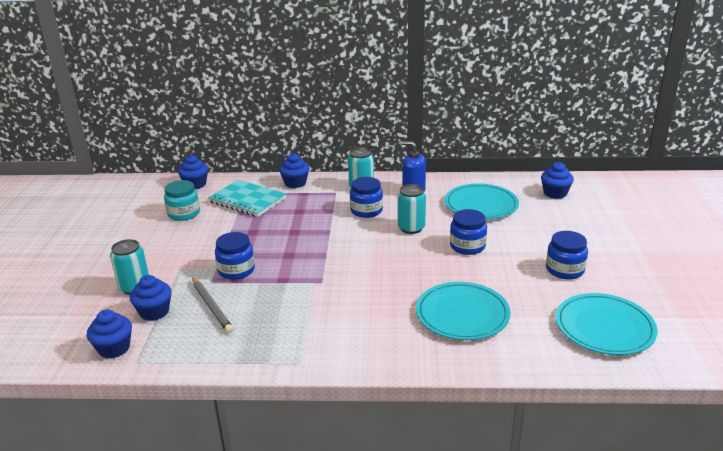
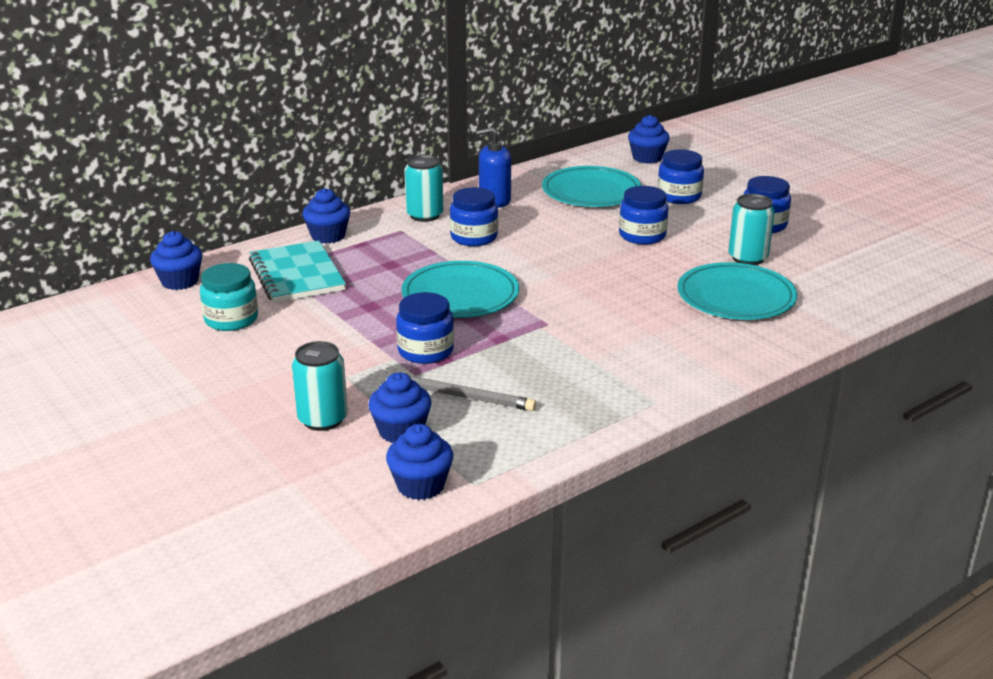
camera: 40 degrees left, 0 degrees up
(247, 200) = (297, 275): turquoise notebook -> turquoise notebook turned 75 degrees clockwise
(411, 228) = (555, 238): turquoise can -> turquoise can (748, 258)
(535, 227) = (679, 196): none -> blue jar
(604, 327) = (865, 260): turquoise plate -> turquoise plate (460, 295)

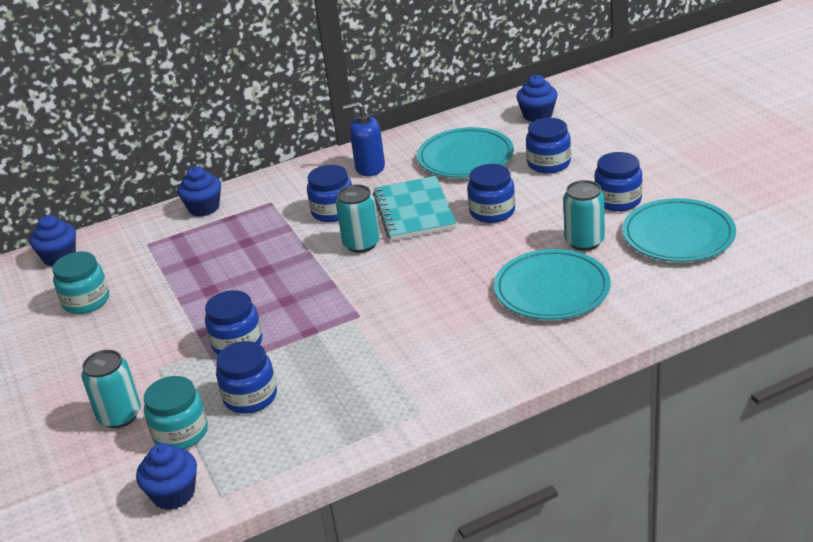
camera: 15 degrees right, 5 degrees up
(297, 275) = (160, 252): turquoise notebook -> turquoise notebook (414, 211)
(401, 431) = (180, 433): blue cupcake -> turquoise jar
(424, 215) = (299, 184): turquoise can -> turquoise can (361, 244)
(460, 295) = (294, 279): turquoise plate -> turquoise plate (678, 235)
(464, 396) = (250, 397): grey pencil -> blue jar

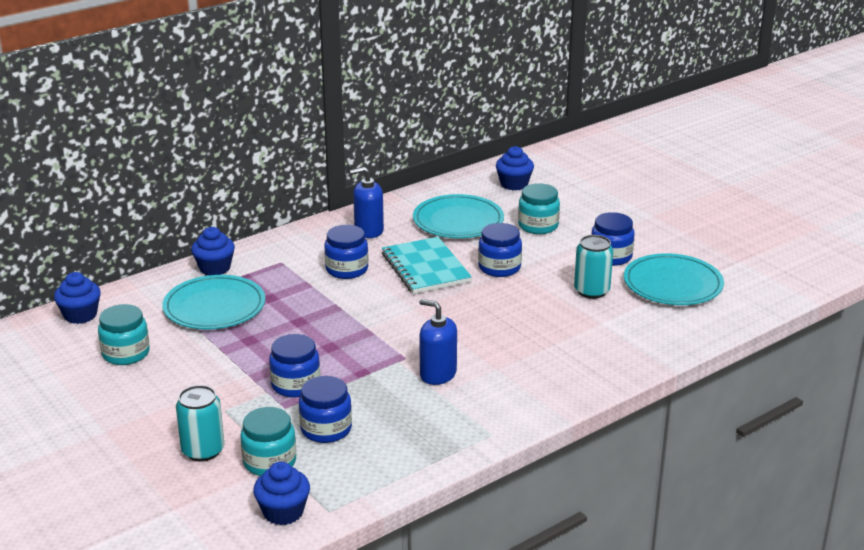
camera: 15 degrees left, 5 degrees down
(361, 244) = (385, 297): turquoise can -> none
(387, 336) = (438, 374): none -> blue soap dispenser
(548, 163) = (538, 226): blue jar -> turquoise jar
(552, 289) = (575, 331): turquoise plate -> turquoise plate (214, 307)

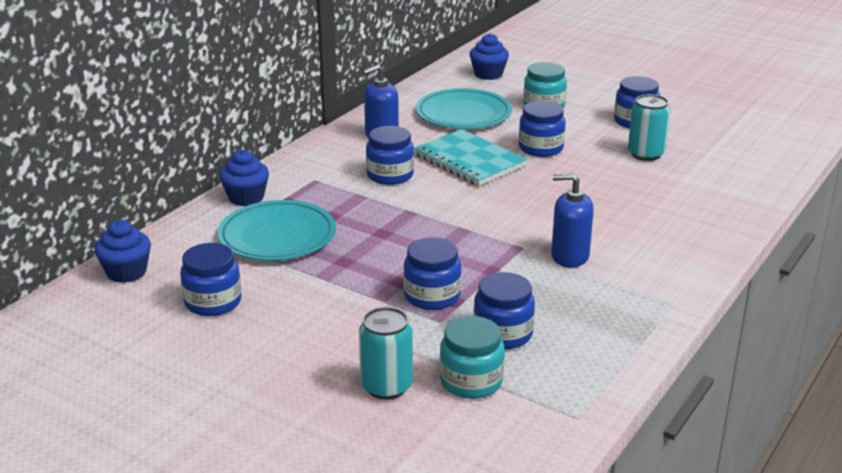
camera: 20 degrees left, 0 degrees up
(126, 353) = (213, 302): turquoise jar -> blue jar
(283, 512) = (531, 431): blue cupcake -> none
(672, 284) = (712, 136): turquoise plate -> none

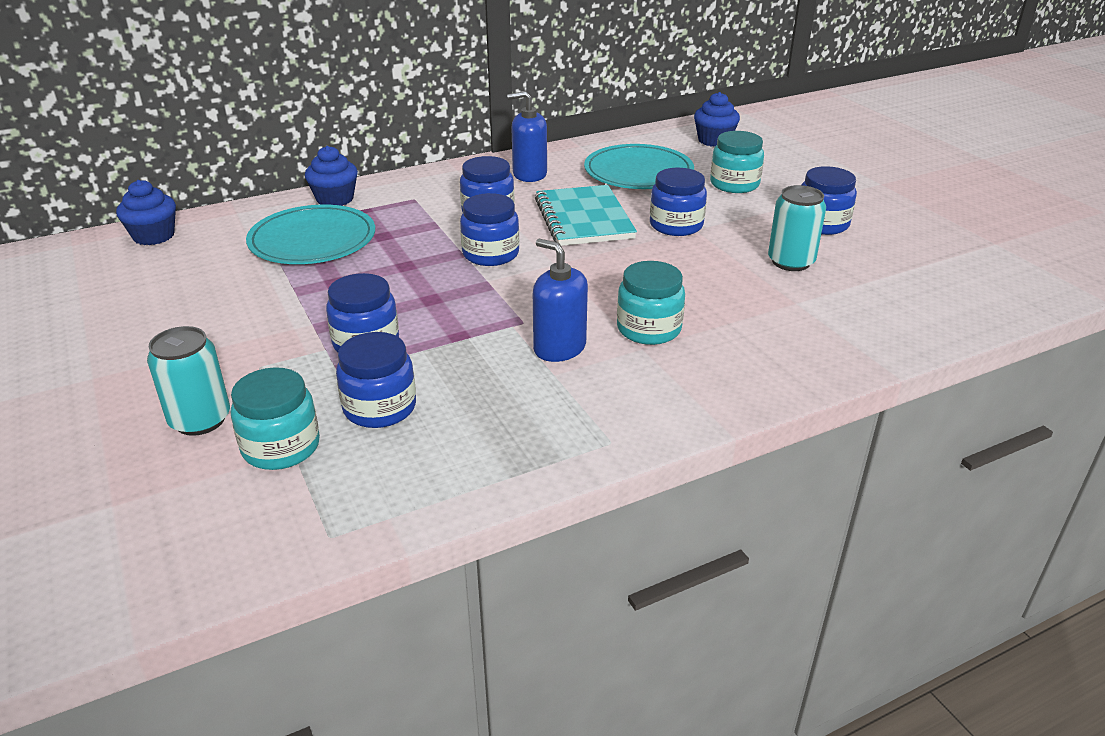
camera: 30 degrees right, 5 degrees up
(213, 302) = (178, 284): blue jar -> blue jar (490, 254)
(611, 226) = (648, 329): none -> turquoise jar

